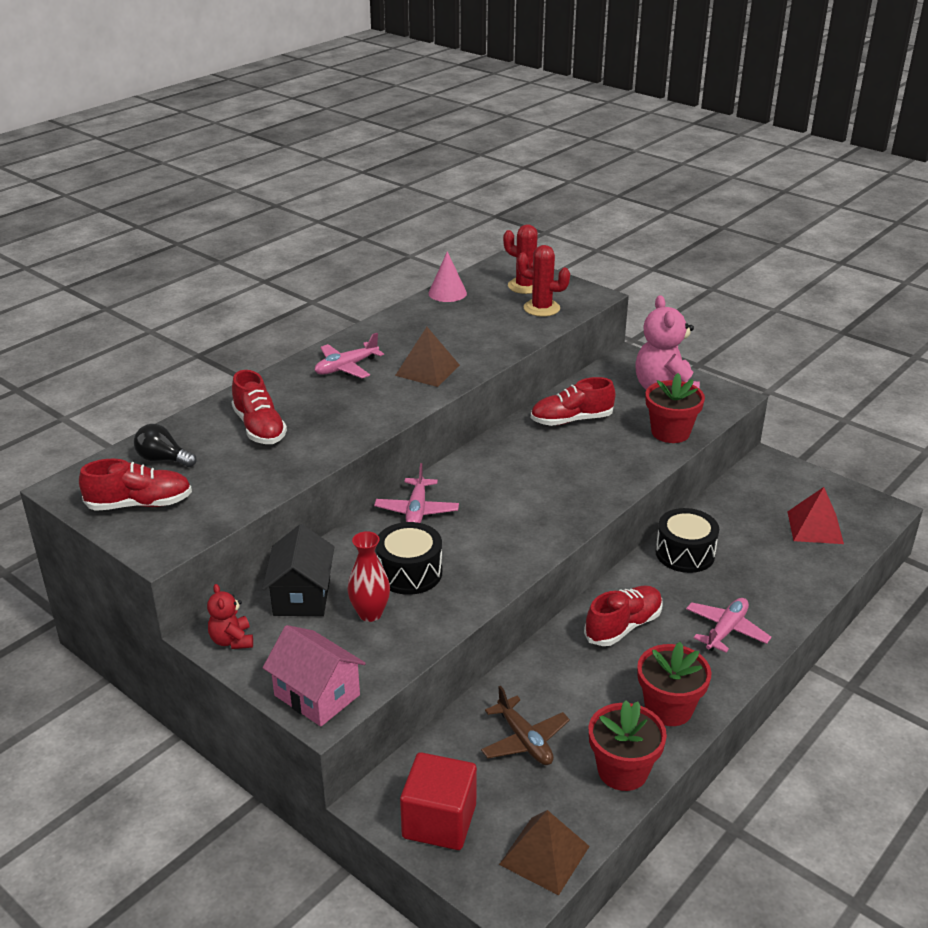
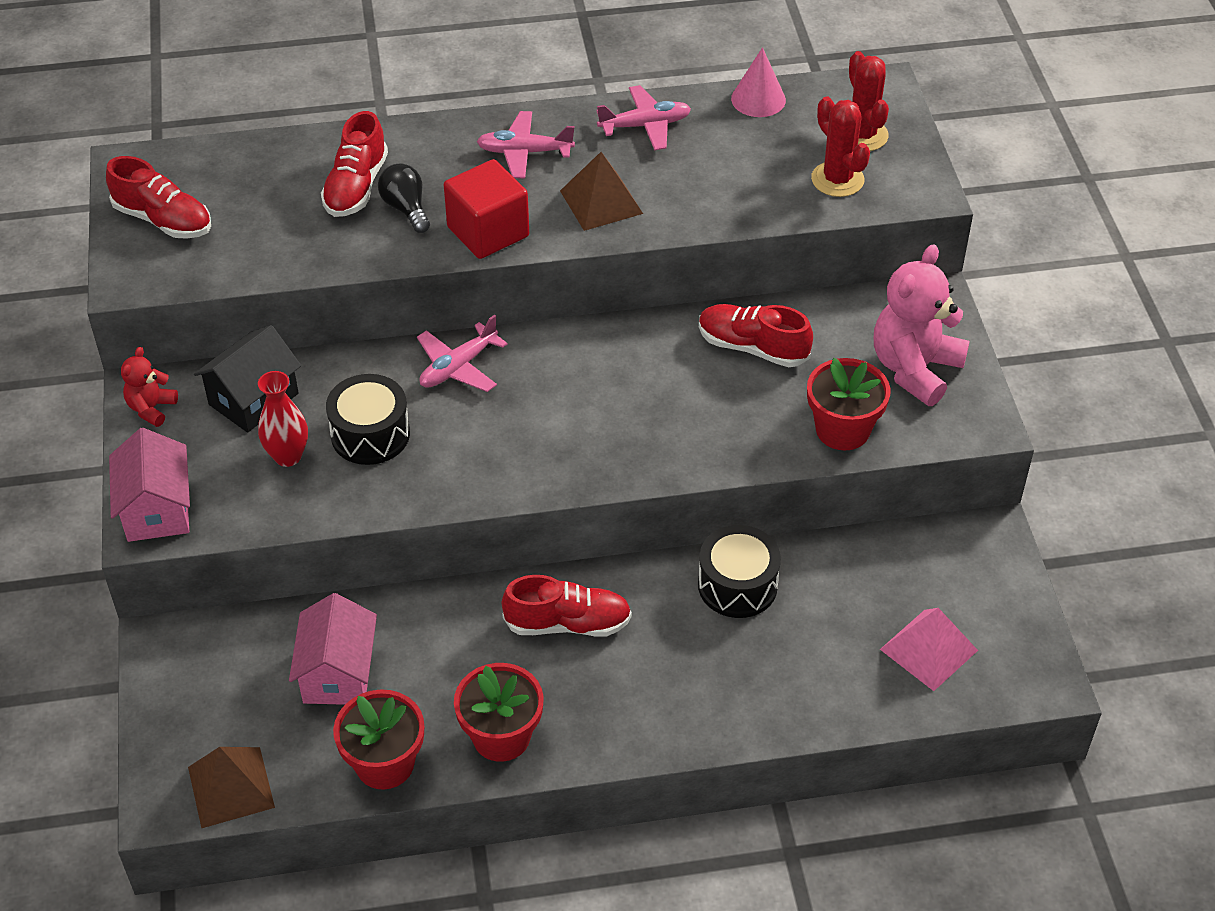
camera: 40 degrees right, 15 degrees up
(163, 459) = (235, 177): black light bulb -> black light bulb (406, 208)
(439, 821) = (187, 694): red cube -> red cube (488, 232)
(524, 740) = (338, 673): brown plane -> pink house
(726, 630) = (664, 698): pink plane -> pink plane (645, 125)
(815, 527) = (928, 649): red pyramid -> pink pyramid

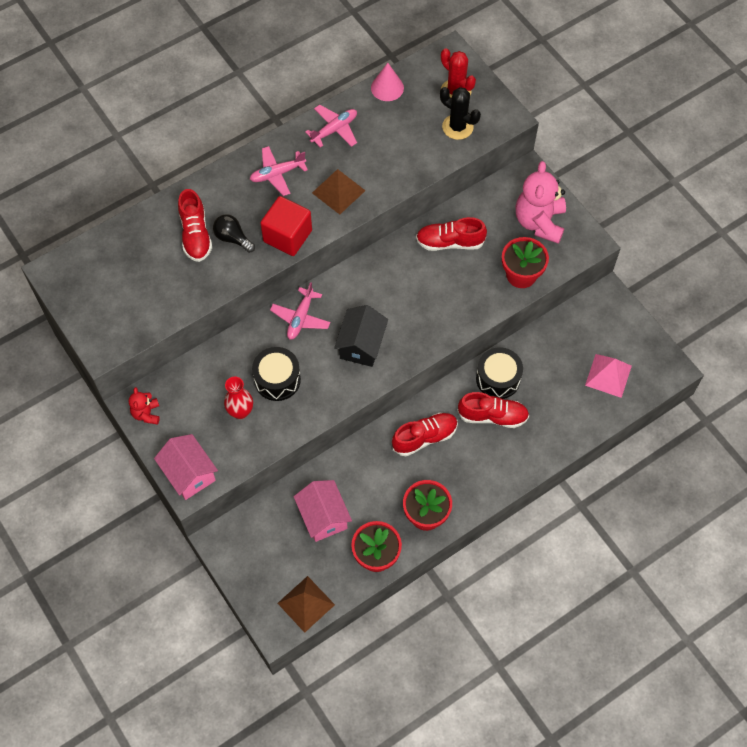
camera: 25 degrees left, 15 degrees up
(163, 220) = (98, 301): red shoe -> red shoe (492, 416)
(253, 399) = (200, 384): black house -> black house (361, 345)
(837, 179) = (457, 127): red cactus -> black cactus

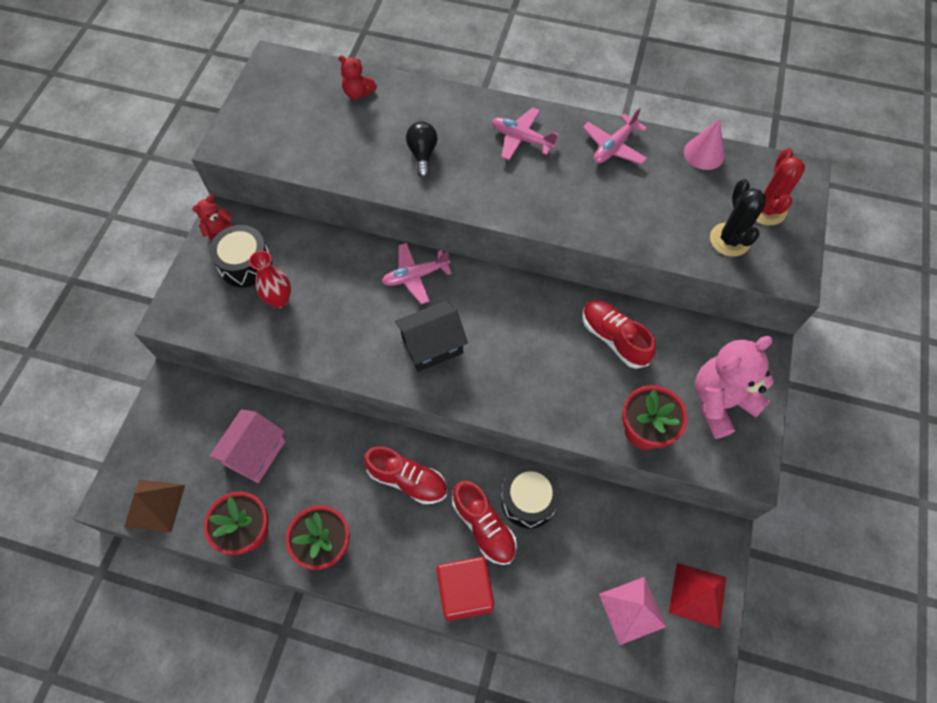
camera: 50 degrees right, 0 degrees up
(139, 239) = (358, 93): none -> red teddy bear
(189, 474) = (185, 306): pink house -> none
(195, 234) = (400, 127): red shoe -> none
(277, 379) = (336, 304): black drum -> black drum (246, 264)
(287, 236) = (466, 192): red cube -> red cube (465, 592)
(334, 130) = (614, 147): pink plane -> pink plane turned 120 degrees clockwise
(338, 191) = (553, 196): brown pyramid -> none
(628, 335) = (697, 595): none -> red pyramid

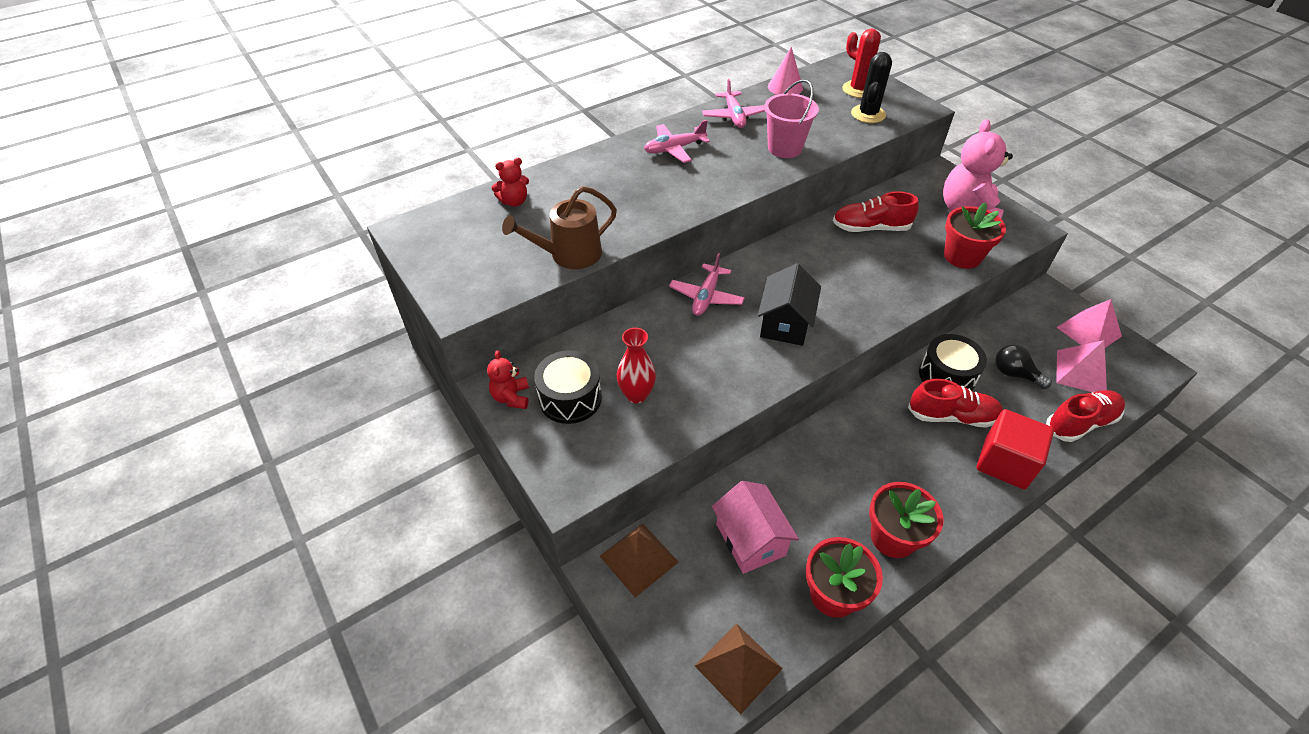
camera: 50 degrees left, 15 degrees down
(192, 397) = (639, 559): none -> brown pyramid
(330, 165) = (569, 254): none -> brown watering can
(407, 480) = (870, 440): red shoe -> red shoe (1080, 423)
(422, 154) = (625, 201): black light bulb -> black light bulb (1014, 374)
(603, 210) = (784, 148): none -> pink bucket
(697, 595) = (1089, 331): red pyramid -> pink pyramid
(729, 240) = (868, 114): black cactus -> black cactus turned 75 degrees clockwise

